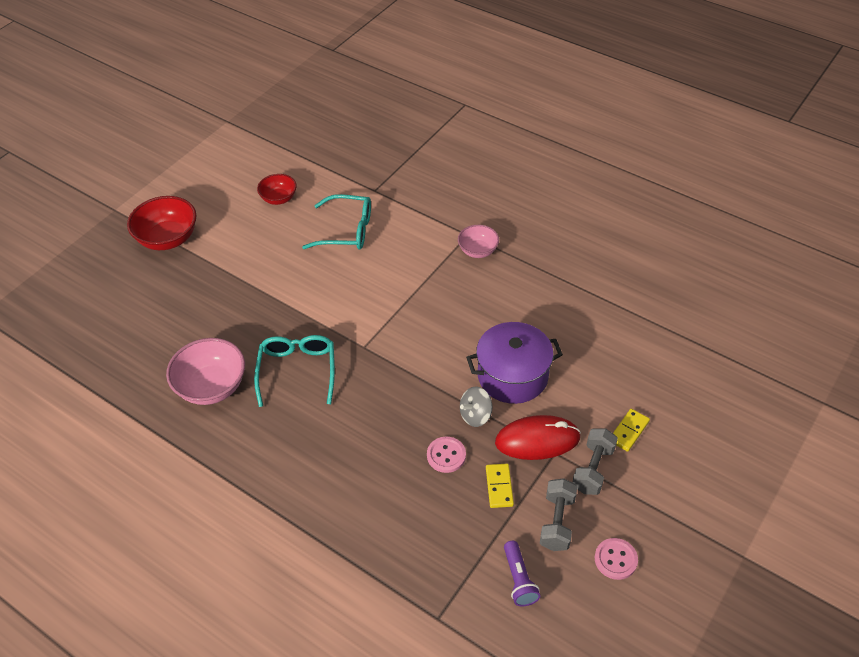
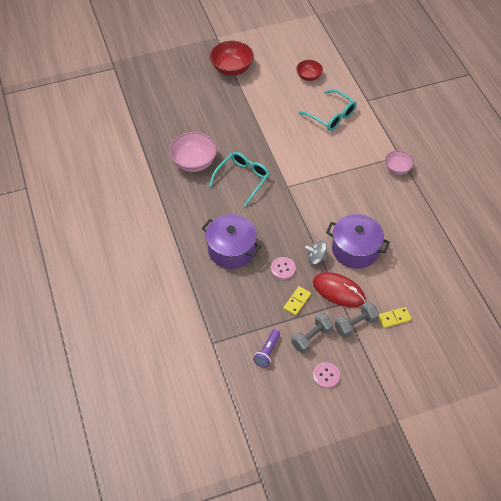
camera: 35 degrees right, 5 degrees up
(359, 473) = (231, 250): none -> purple pot

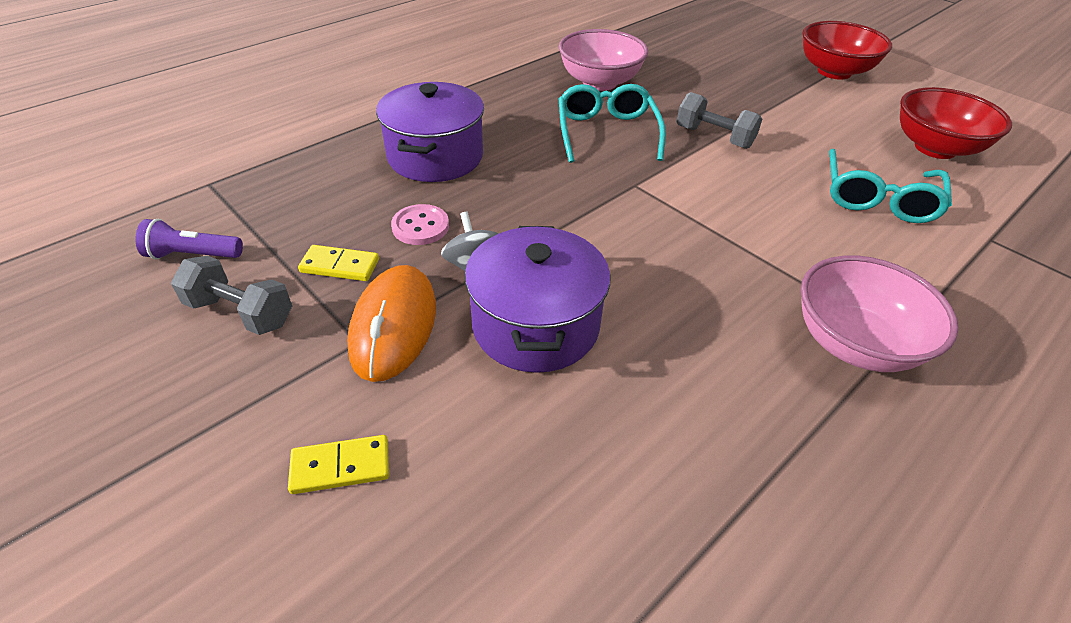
camera: 65 degrees right, 10 degrees down
(242, 179) = (606, 133): turquoise glasses -> turquoise glasses turned 105 degrees counterclockwise
(308, 76) = (935, 148): red bowl -> red bowl, size x1.67
(326, 375) = (126, 365): pink button -> none
(338, 291) = (393, 326): red mouse -> orange mouse
(355, 324) = (297, 383): grey dumbbell -> grey dumbbell (714, 137)
(394, 318) = (341, 466): yellow domino -> yellow domino turned 60 degrees counterclockwise
(397, 168) = (854, 343): pink bowl -> pink bowl, size x1.67

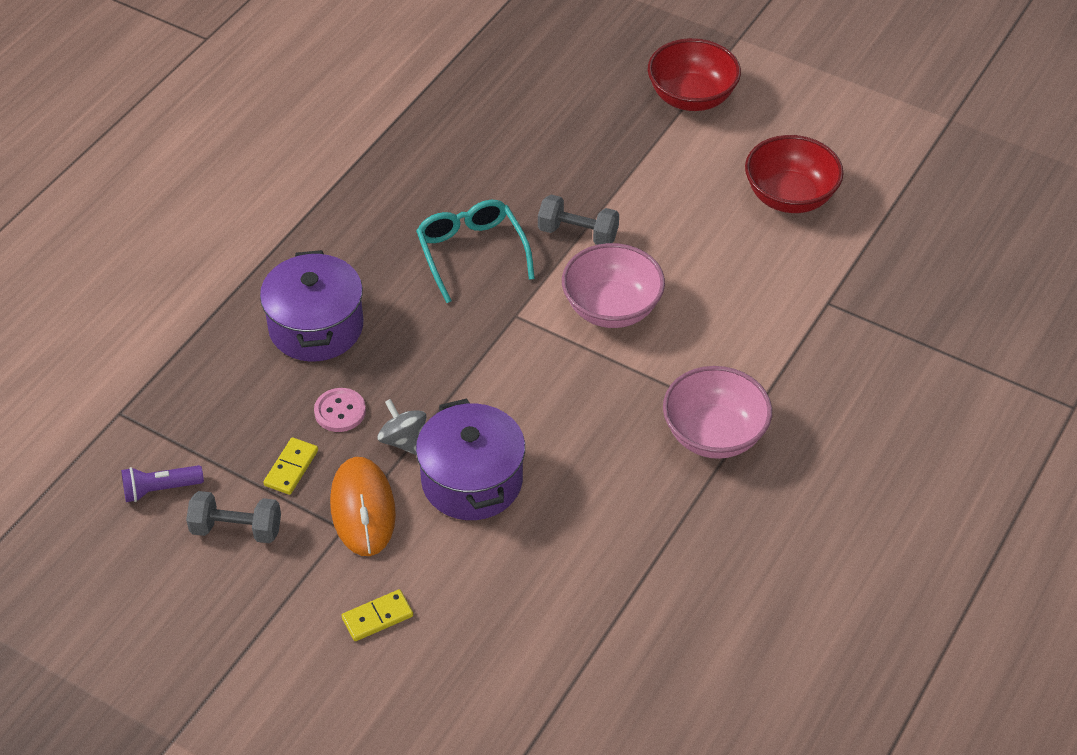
camera: 15 degrees left, 5 degrees up
(340, 266) = (291, 468): yellow domino -> yellow domino turned 60 degrees counterclockwise
(599, 82) = (444, 177): pink bowl -> pink bowl (612, 308)
(878, 198) = (734, 278): turquoise glasses -> none

